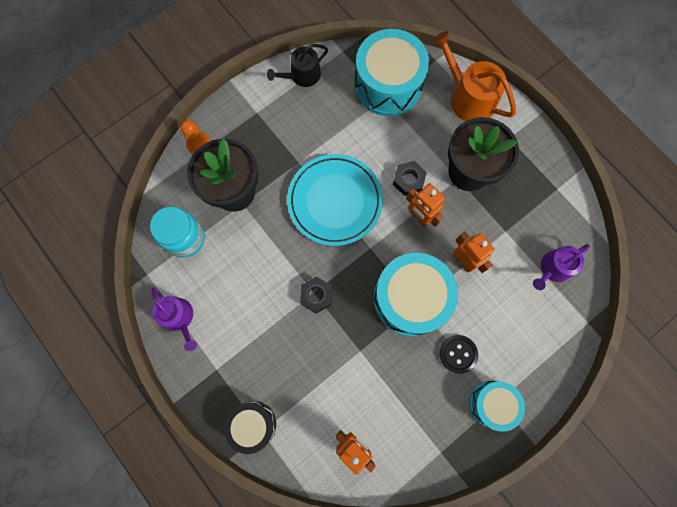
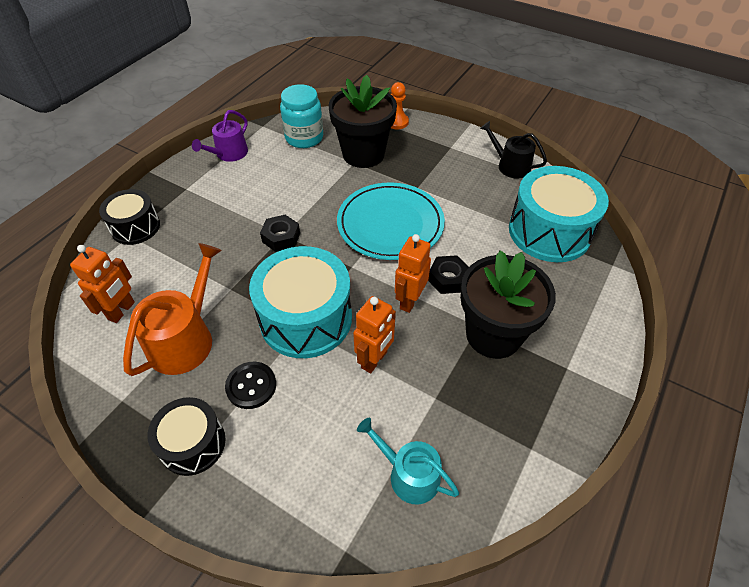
camera: 70 degrees right, 25 degrees down
(468, 97) = (589, 308): orange watering can -> orange watering can (185, 338)
(492, 404) = (193, 444): turquoise drum -> black drum
(553, 269) = (408, 474): purple watering can -> turquoise watering can

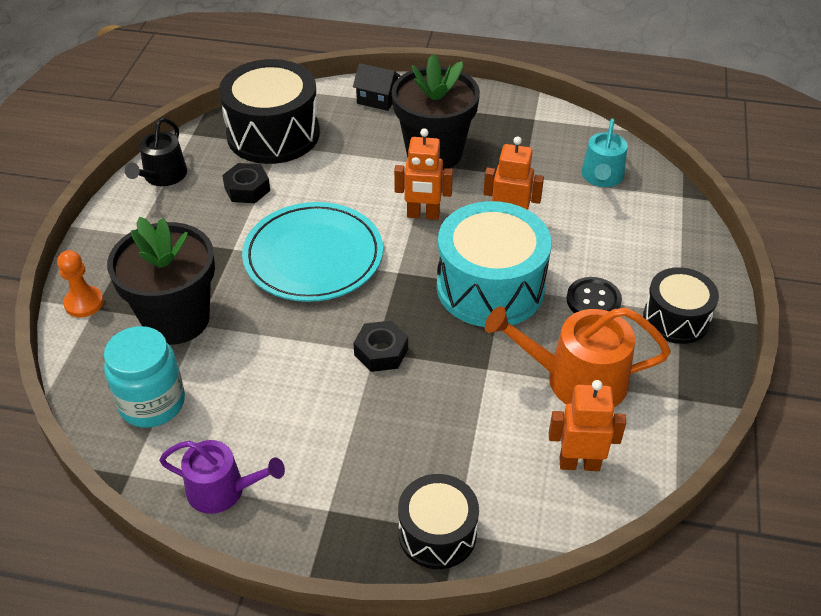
camera: 110 degrees left, 5 degrees down
(448, 279) = (378, 194): black nut -> black nut (247, 189)
(549, 231) = (273, 134): turquoise drum -> black drum
(591, 314) = (377, 99): none -> black house

